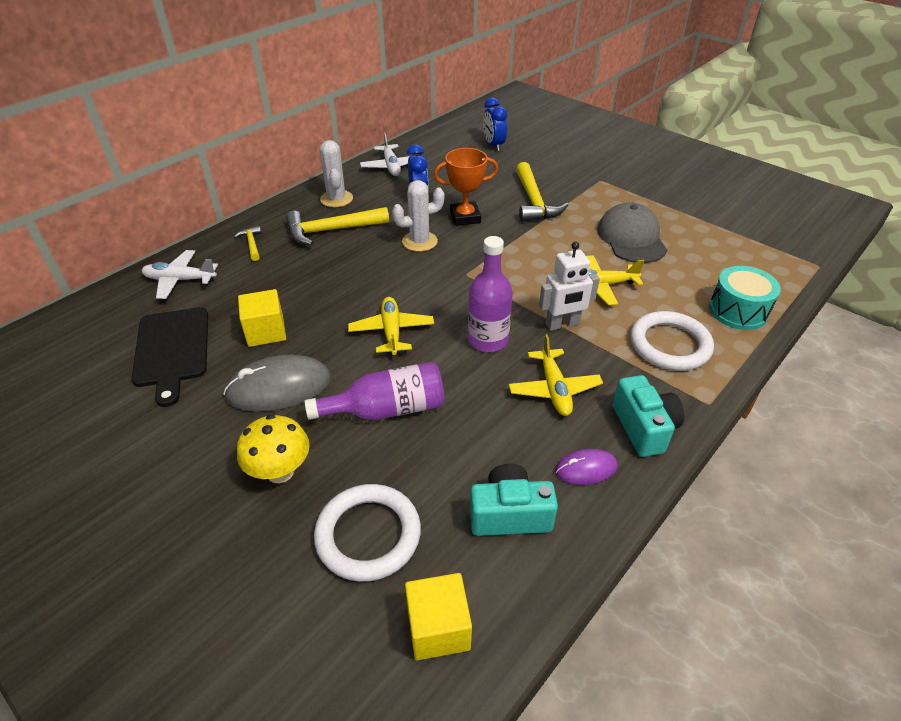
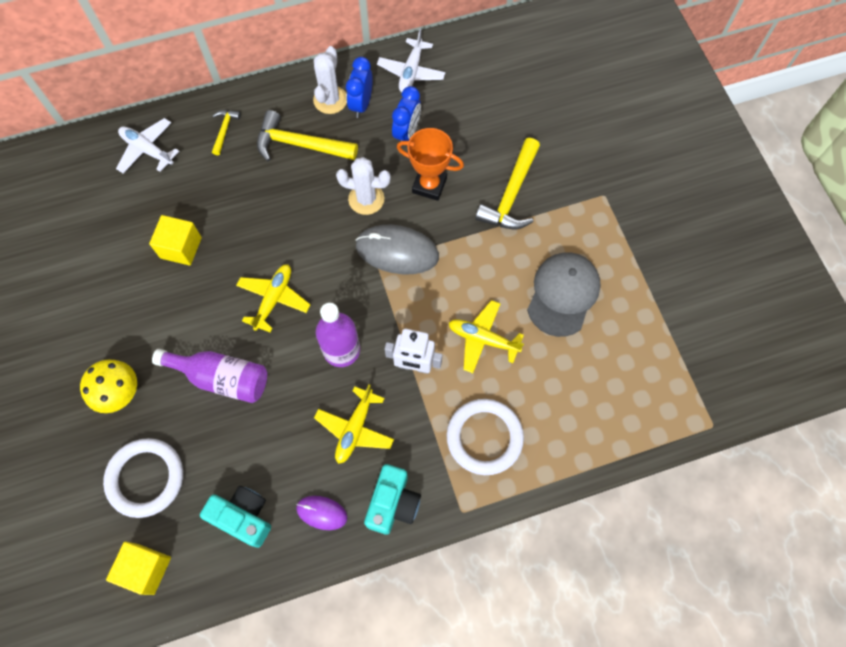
camera: 30 degrees right, 25 degrees up
(172, 350) = (106, 231): black cutting board -> none
(279, 387) = (160, 314): grey mouse -> grey mouse (397, 251)
(493, 145) = (537, 84): blue clock -> blue clock (361, 104)
(738, 311) = (579, 435): turquoise drum -> none

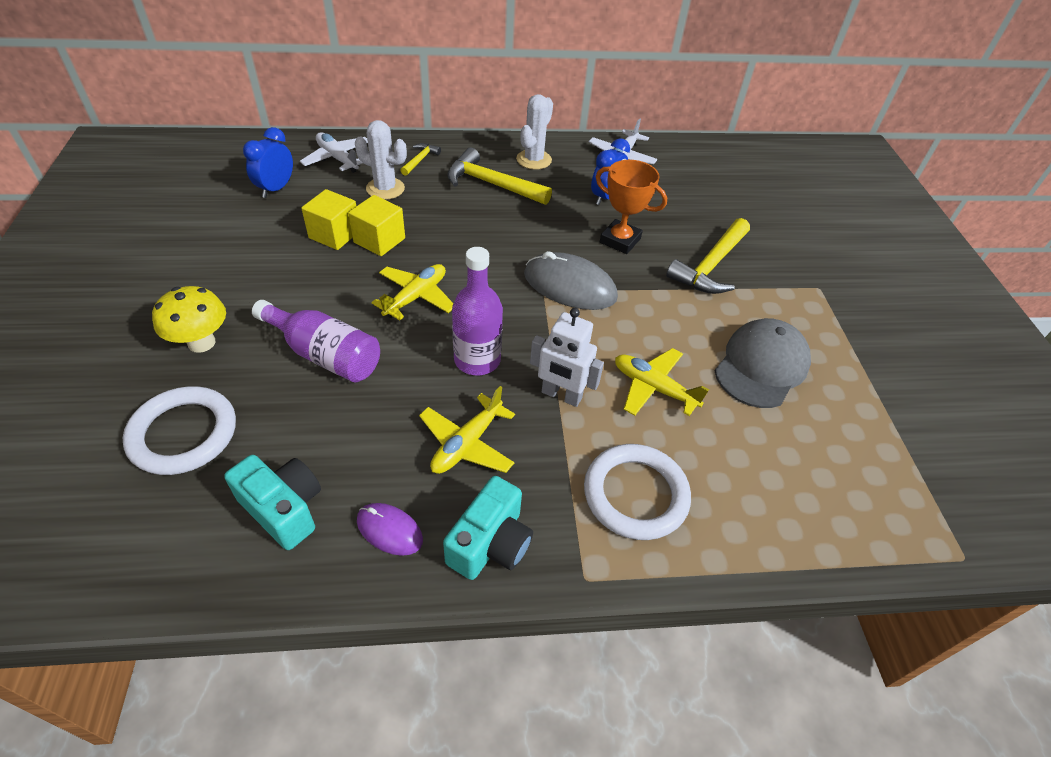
camera: 10 degrees right, 20 degrees down
(146, 569) = (125, 539): yellow cube -> yellow cube (379, 240)
(361, 104) = (564, 169): blue clock -> blue clock (276, 189)
(366, 199) = (548, 237): white cactus -> white cactus (385, 188)

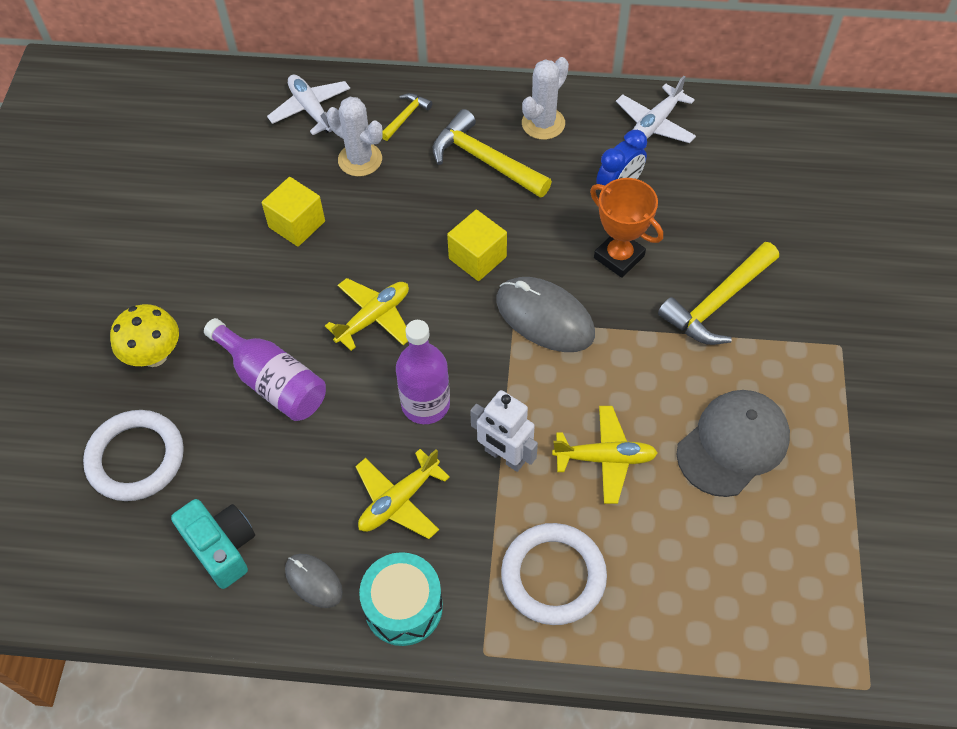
camera: 15 degrees right, 10 degrees up
(276, 189) = (239, 153): blue clock -> none
(379, 240) = (344, 236): yellow cube -> yellow cube (477, 258)
(389, 530) = (313, 581): purple mouse -> grey mouse
(490, 543) = (403, 607): turquoise camera -> turquoise drum
(654, 388) = (605, 458): yellow plane -> yellow plane turned 135 degrees clockwise

